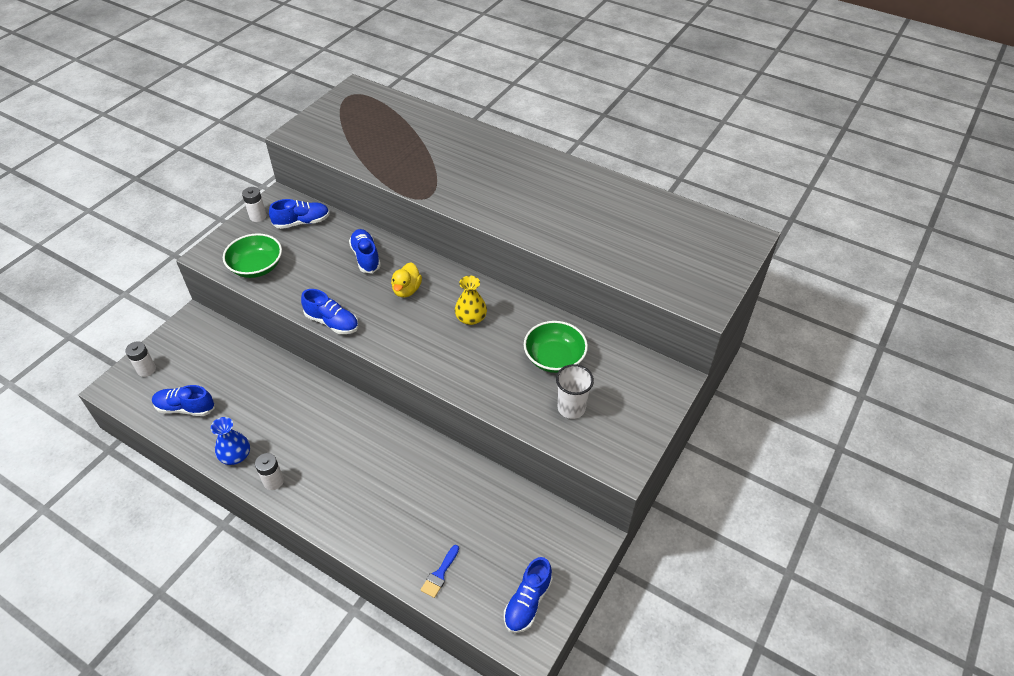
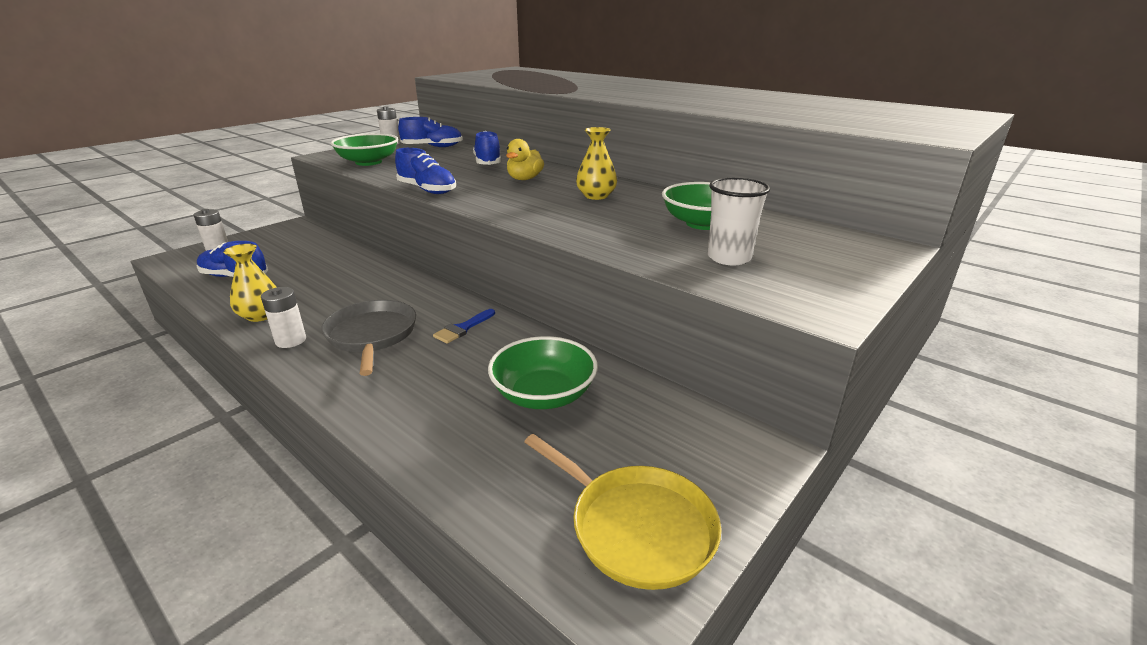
camera: 10 degrees right, 20 degrees down
(235, 455) = (261, 315): blue vase -> yellow vase
(329, 467) = (372, 335): none -> grey pan
(440, 574) = (483, 466): blue brush -> blue brush (463, 328)
(461, 511) = (544, 394): none -> green bowl
(527, 602) = (637, 527): blue shoe -> yellow pan

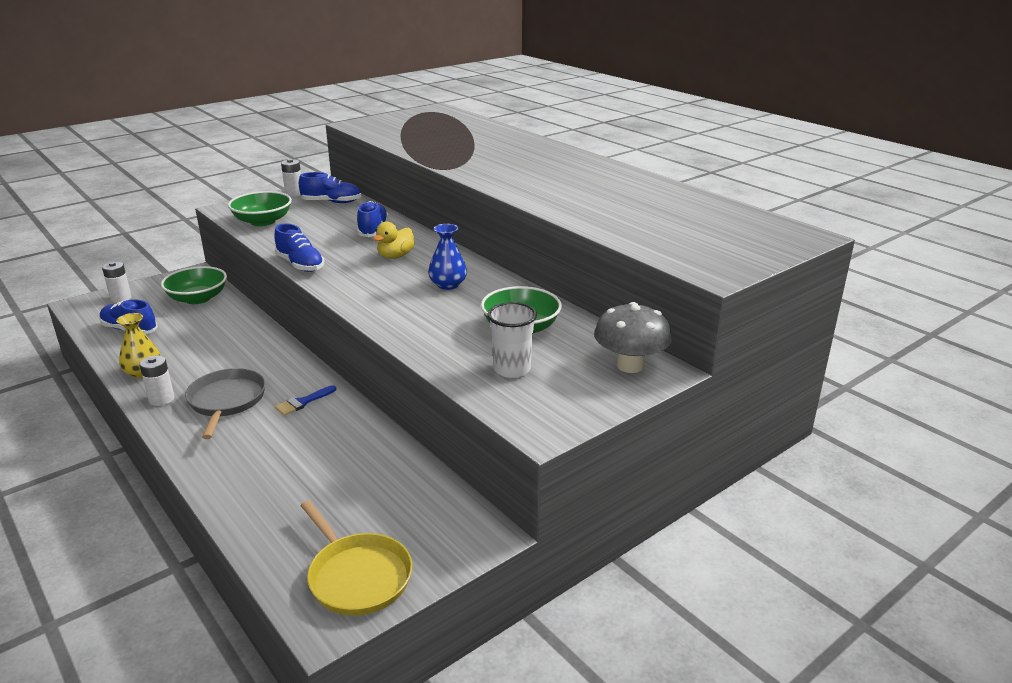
camera: 10 degrees right, 0 degrees up
(544, 394) = (341, 470): green bowl -> green bowl (198, 298)
(596, 196) = (448, 285): yellow vase -> blue vase
(849, 245) = (630, 365): none -> grey mushroom

